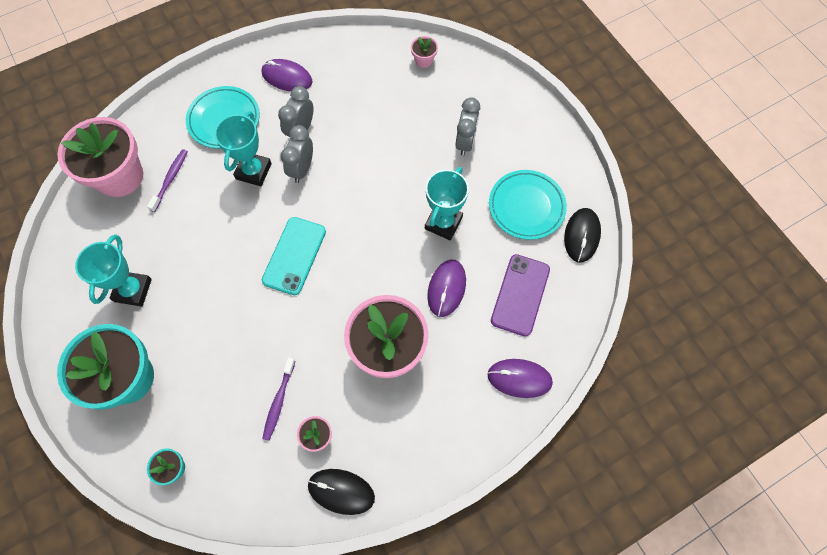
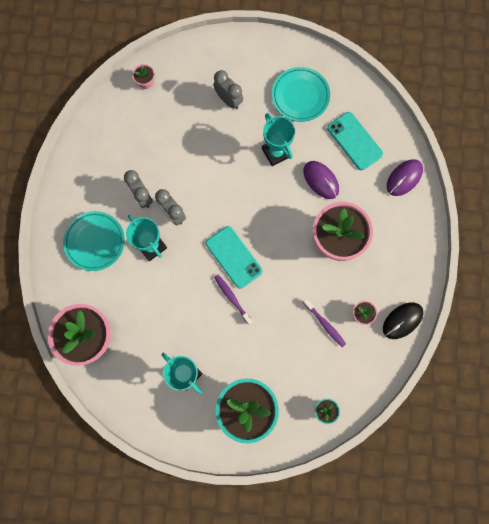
camera: 55 degrees left, 10 degrees up
(170, 179) = (117, 304): purple toothbrush -> purple toothbrush (232, 298)
(287, 77) = (91, 179): purple mouse -> none
(520, 295) = (354, 141): purple phone -> turquoise phone
(582, 236) = (342, 79): black mouse -> none

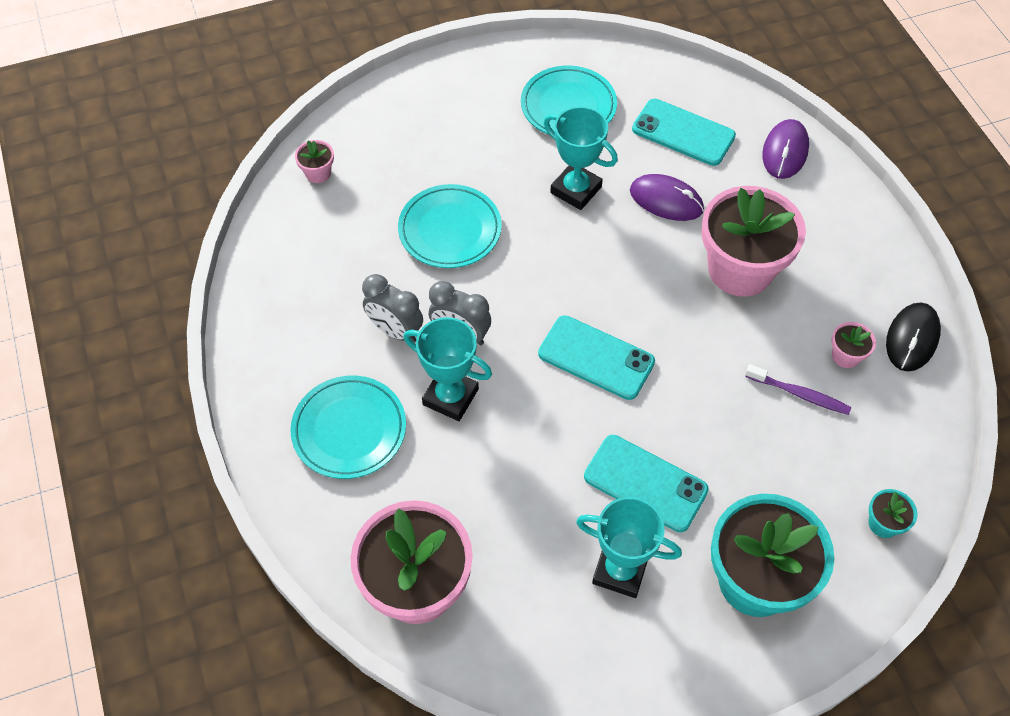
camera: 25 degrees left, 20 degrees down
(197, 148) = (450, 230): none -> turquoise plate
(222, 335) = (645, 483): none -> turquoise phone
(228, 100) = (462, 150): grey clock -> none
(232, 298) = (629, 419): purple toothbrush -> none

